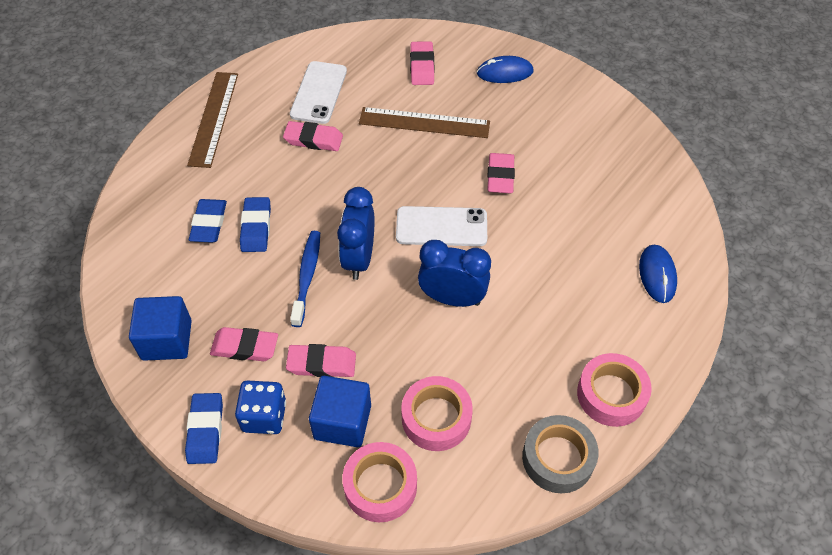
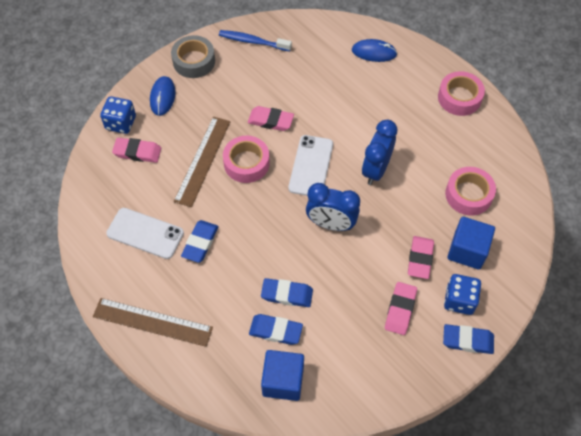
camera: 80 degrees left, 5 degrees up
(167, 340) = (387, 367): blue cube -> blue cube (283, 381)
(307, 276) = (342, 261): blue toothbrush -> blue toothbrush (253, 41)
(313, 139) = (200, 243): pink eraser -> blue eraser
(380, 486) = (514, 234): pink tape -> pink tape (246, 163)
(457, 46) = (121, 123): none -> blue dice
(558, 458) = (500, 135): grey tape -> grey tape (194, 61)

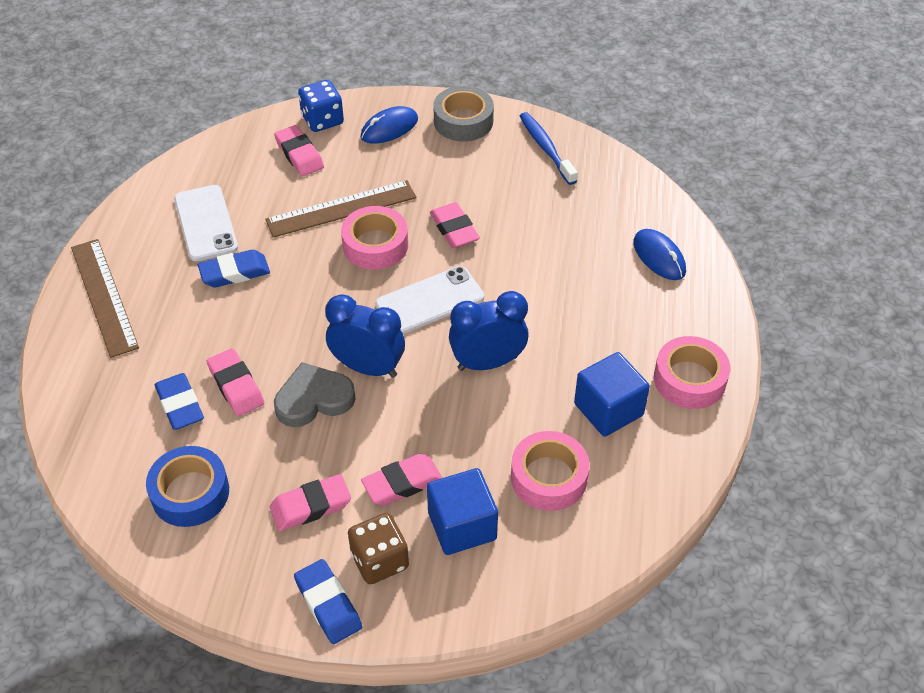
camera: 50 degrees right, 10 degrees down
(283, 381) = (121, 451): blue cube -> blue cube (608, 409)
(287, 294) = (236, 386): blue eraser -> pink eraser
(330, 263) = (313, 399): none -> grey heart
(331, 224) = (368, 367): blue clock -> blue clock turned 135 degrees clockwise
(343, 362) = (190, 493): none -> blue tape
(459, 300) = (379, 560): blue dice -> brown dice

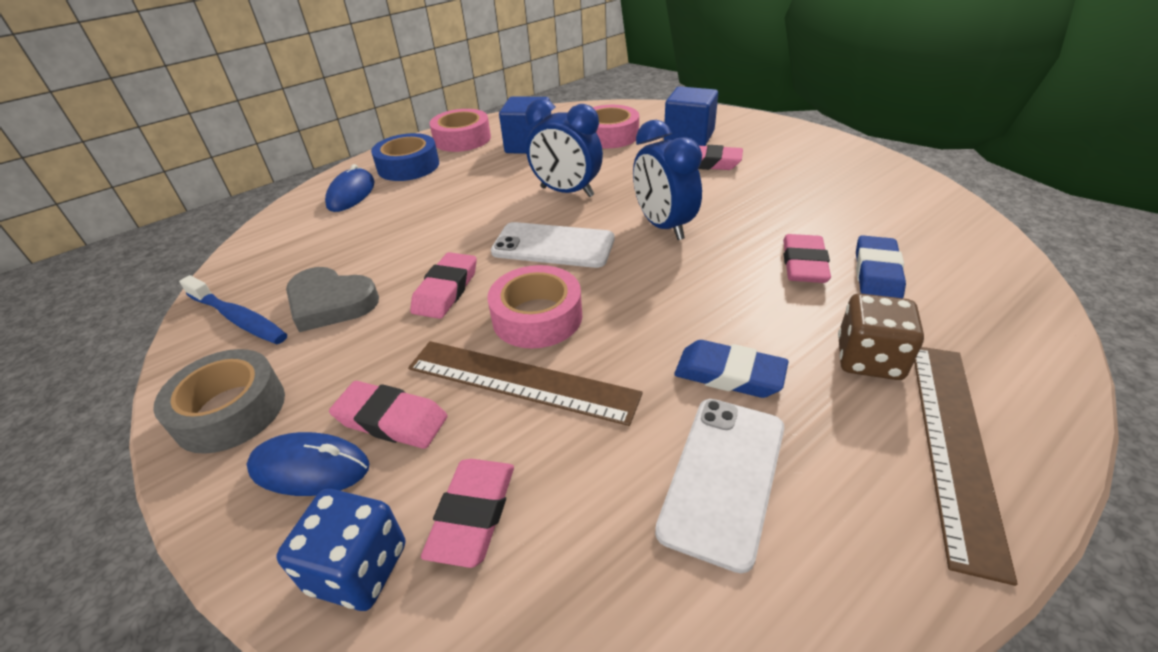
camera: 135 degrees left, 10 degrees down
(190, 493) = (893, 214): blue tape -> blue tape (408, 166)
(311, 506) = (788, 175): pink eraser -> pink eraser (391, 420)
(313, 399) = (733, 226): grey heart -> grey heart (331, 303)
(328, 604) = (810, 138): blue eraser -> none
(379, 560) = (759, 142): brown dice -> brown dice (869, 359)
(546, 148) = (238, 318): blue toothbrush -> blue toothbrush turned 75 degrees counterclockwise

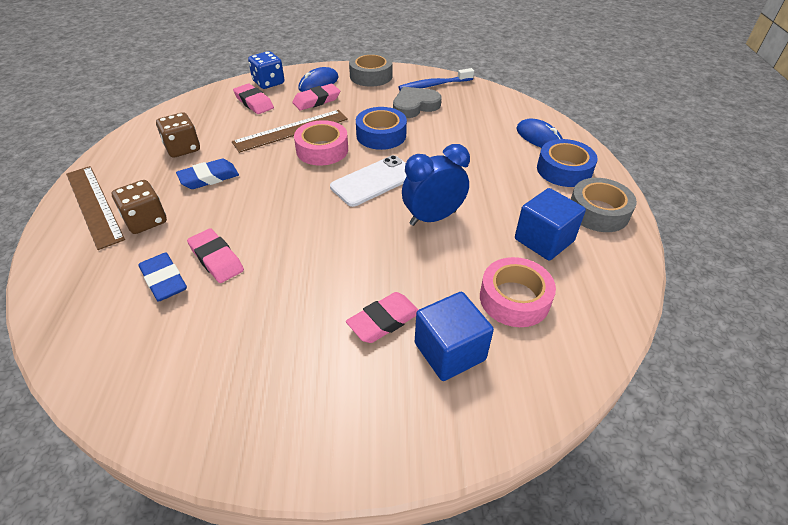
camera: 125 degrees right, 5 degrees up
(446, 290) = (381, 135): pink eraser -> blue tape
(462, 139) = (598, 212): pink tape -> grey tape
(663, 226) = (333, 232): blue clock -> none
(723, 477) = (183, 148): white phone -> brown dice

